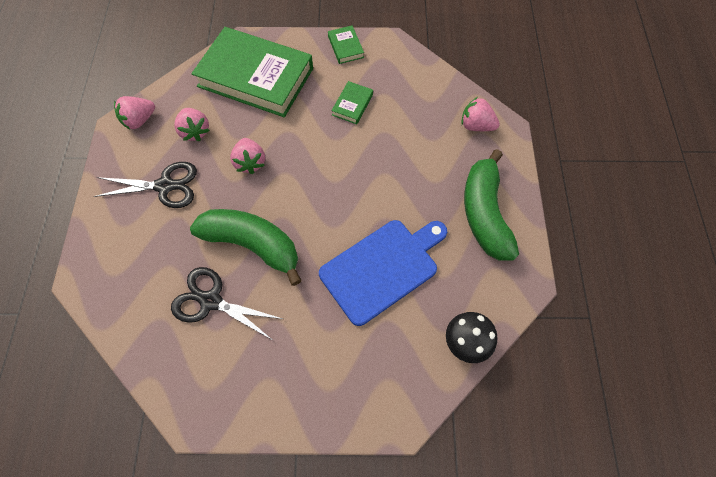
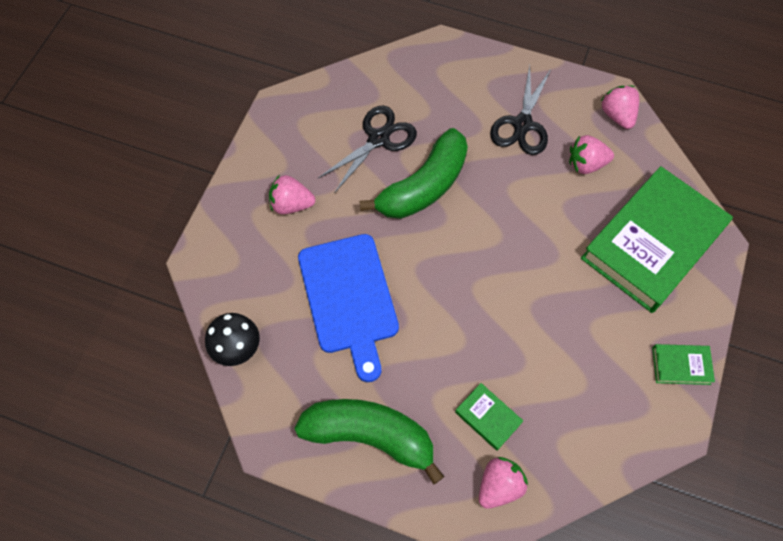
camera: 110 degrees right, 0 degrees up
(250, 162) = (526, 208): pink strawberry -> pink strawberry (291, 204)
(352, 105) = (578, 341): green book -> green book (488, 417)

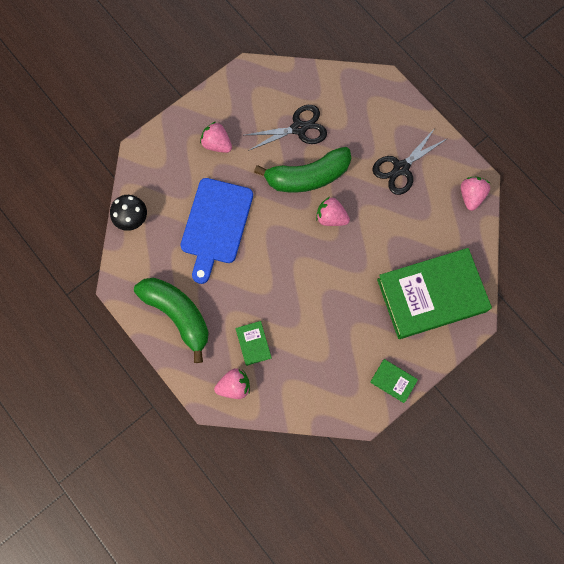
camera: 30 degrees right, 10 degrees up
(586, 164) = (425, 218): pink strawberry -> pink strawberry (331, 217)

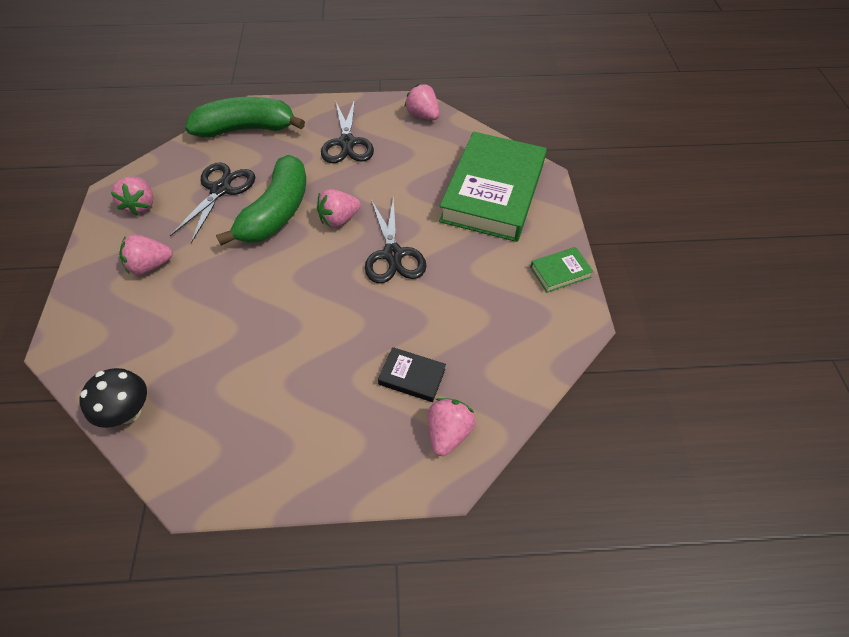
camera: 55 degrees left, 20 degrees down
(178, 314) = (301, 439): green banana -> green banana (246, 129)
(216, 225) = (236, 324): blue cutting board -> none
(252, 96) = (140, 205): none -> pink strawberry
(253, 343) = (412, 376): green book -> black book
(328, 271) = (393, 255): none -> black scissors

